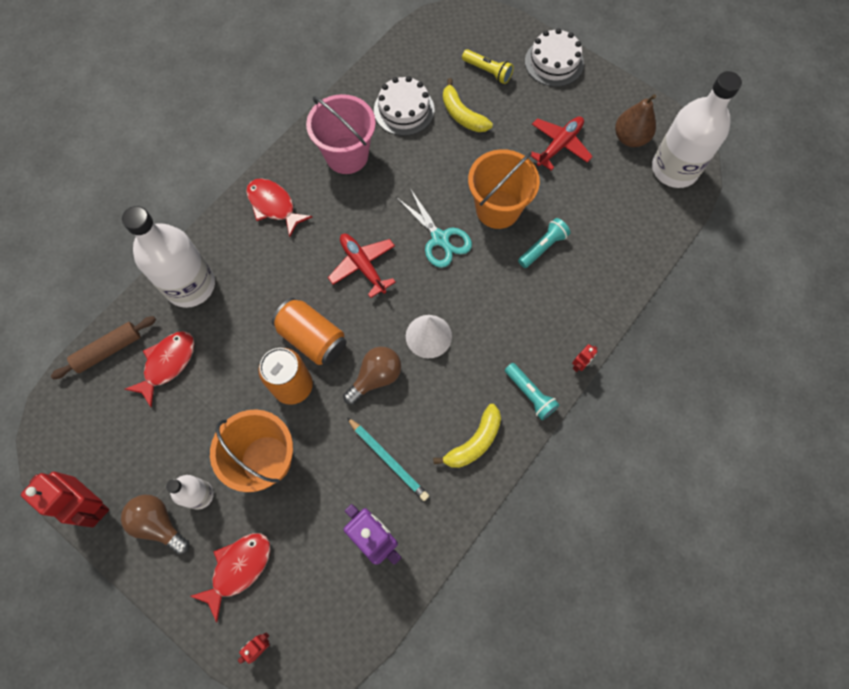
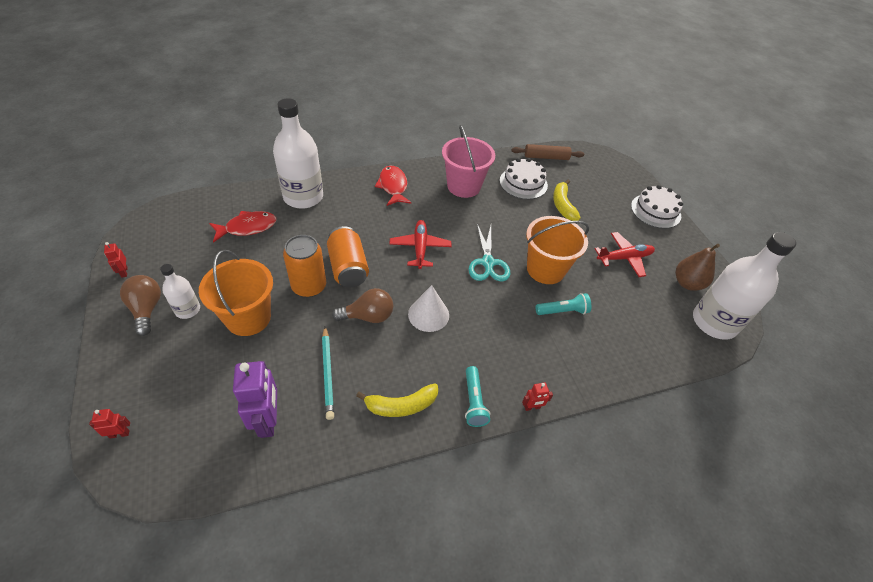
camera: 30 degrees right, 20 degrees down
(92, 504) = (124, 272): red robot -> red robot, size x0.47
(108, 350) = (223, 201): brown rolling pin -> brown rolling pin (546, 157)
(238, 568) = (161, 371): red fish -> none
(488, 72) = (600, 192): yellow flashlight -> none

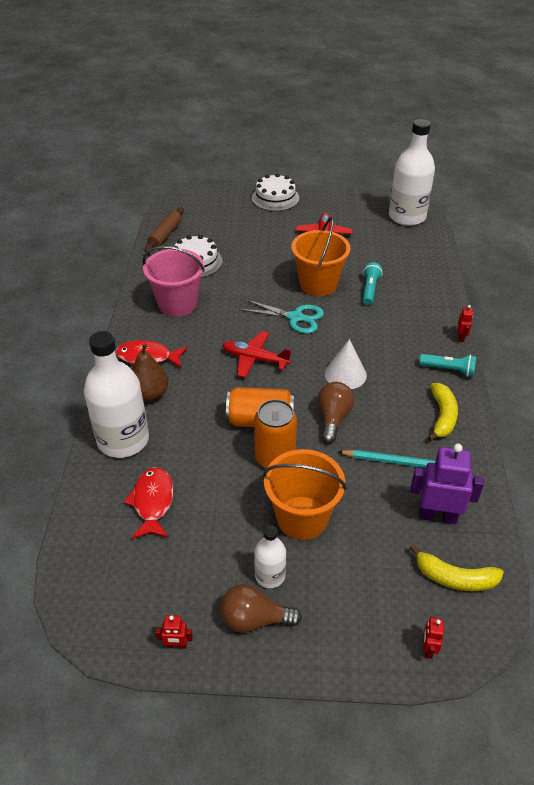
camera: 65 degrees left, 5 degrees down
(562, 205) = (241, 247): yellow banana -> yellow banana (455, 578)
(687, 283) = (364, 214): brown pear -> brown pear (149, 394)

